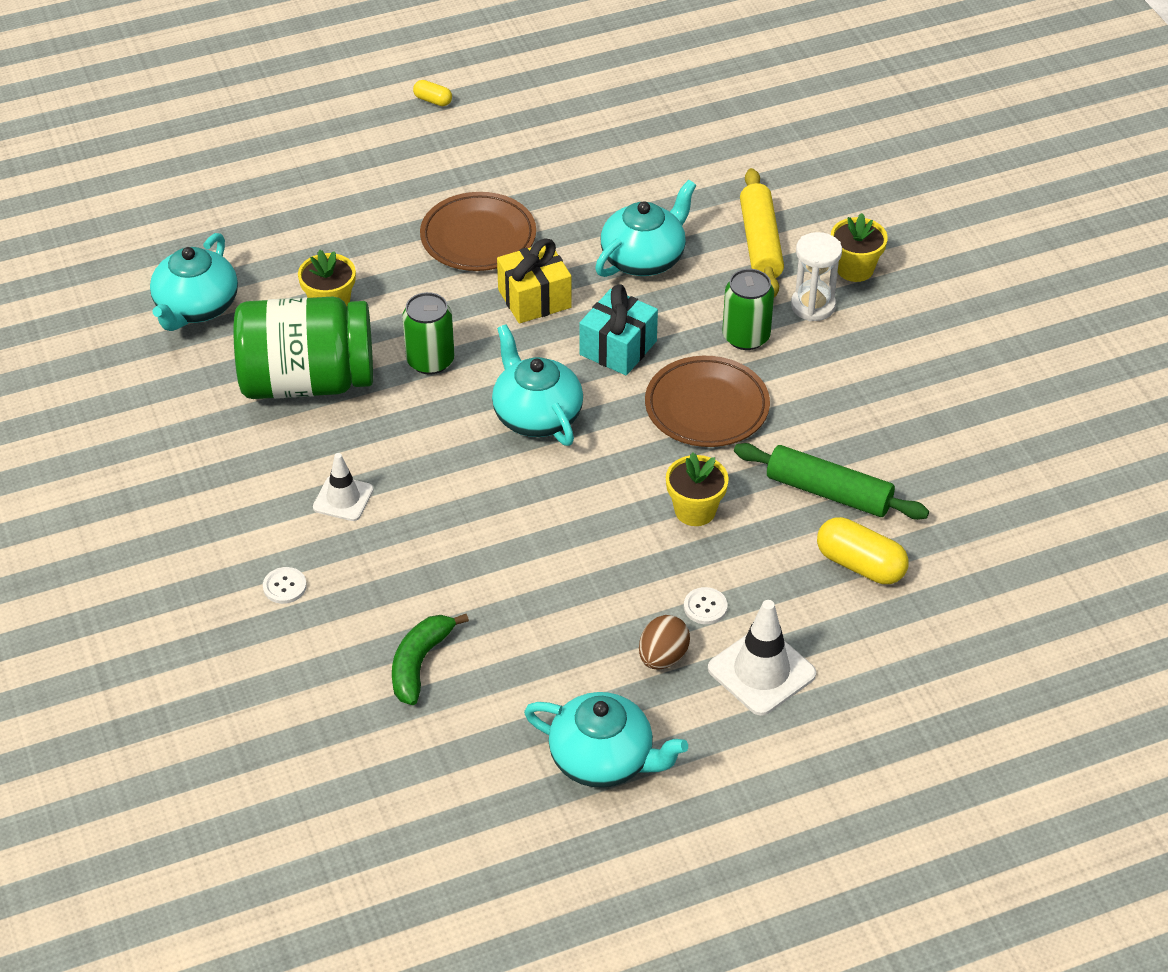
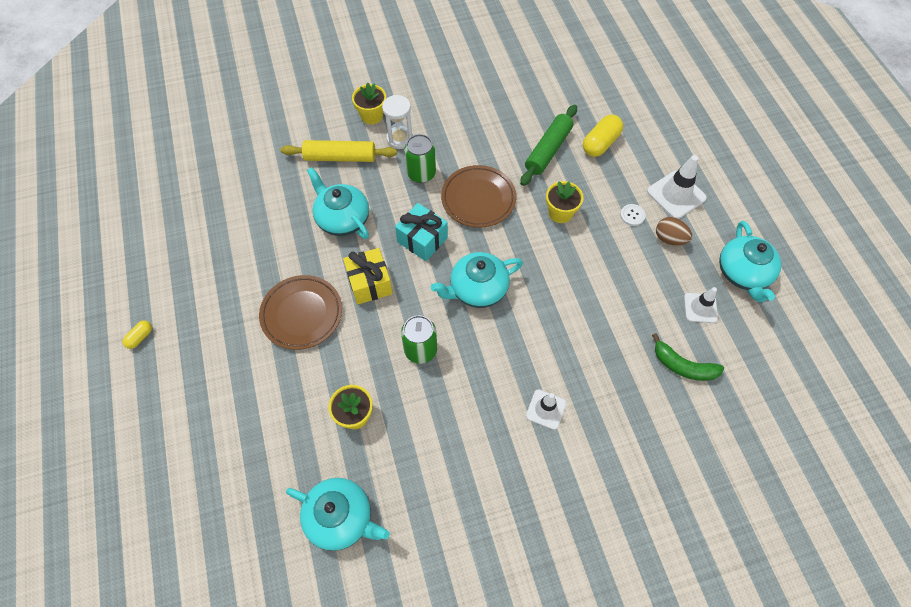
camera: 85 degrees left, 15 degrees up
(284, 586) = (624, 448): white button -> none
(307, 381) = (432, 432): green jar -> none
(528, 693) = (700, 308): none -> white traffic cone
(603, 759) = (743, 273): turquoise teapot -> turquoise teapot turned 150 degrees clockwise

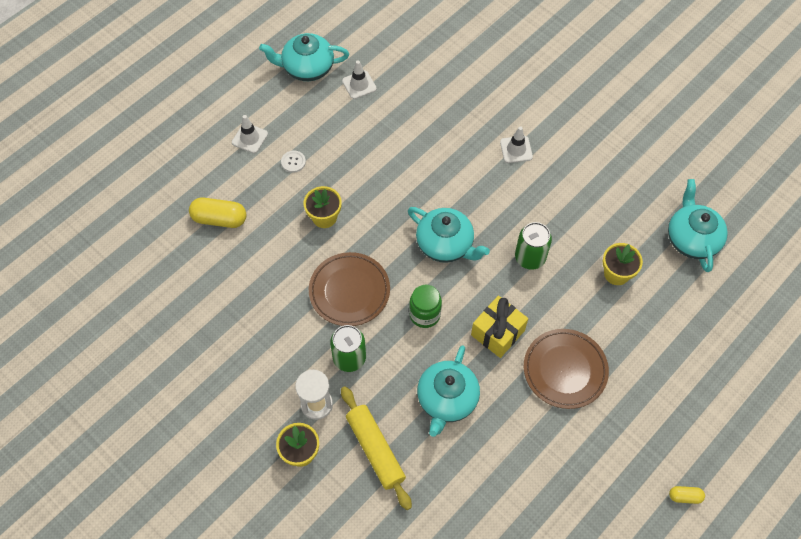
camera: 120 degrees left, 0 degrees up
(422, 240) = (424, 314): turquoise gift -> green jar
(548, 150) = (253, 259): green rolling pin -> none
(669, 239) = (302, 127): brown egg -> none
(676, 195) = (250, 138): white traffic cone -> white traffic cone, size x0.64
(683, 366) = (419, 79): green banana -> none
(743, 273) = (307, 68): turquoise teapot -> turquoise teapot turned 150 degrees counterclockwise

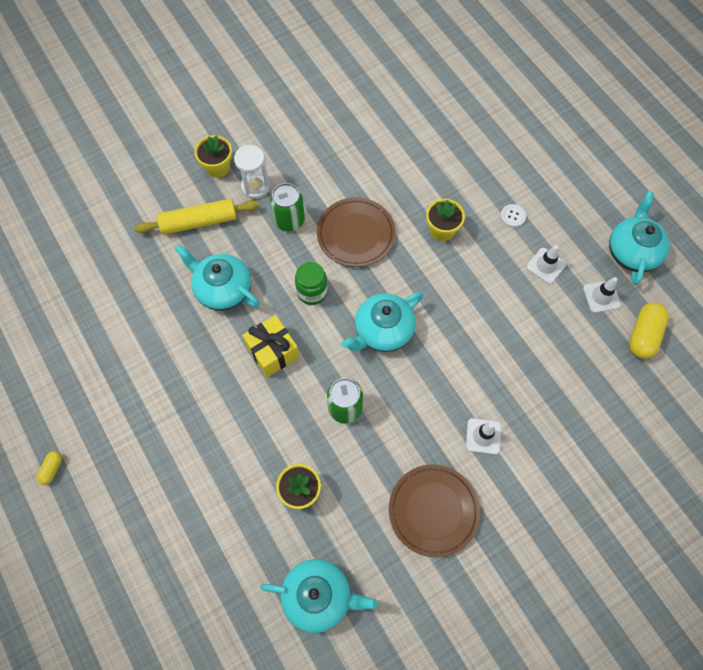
camera: 105 degrees right, 5 degrees up
(219, 219) = (461, 145): yellow capsule -> yellow capsule (643, 335)
(250, 138) = (549, 184): white traffic cone -> white traffic cone (546, 266)
(565, 370) = (213, 401): brown plate -> brown plate (433, 511)

